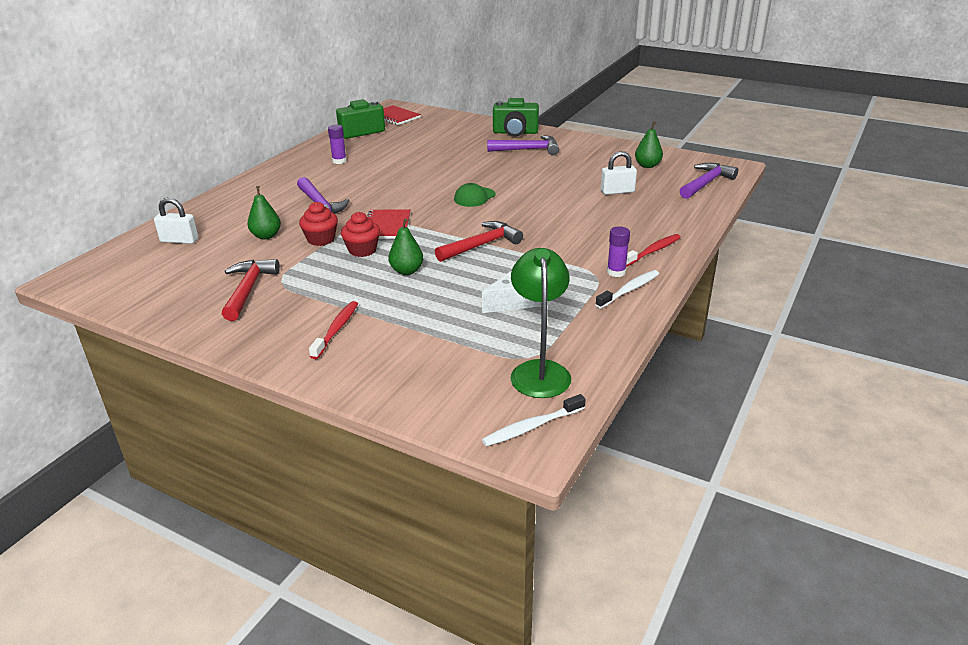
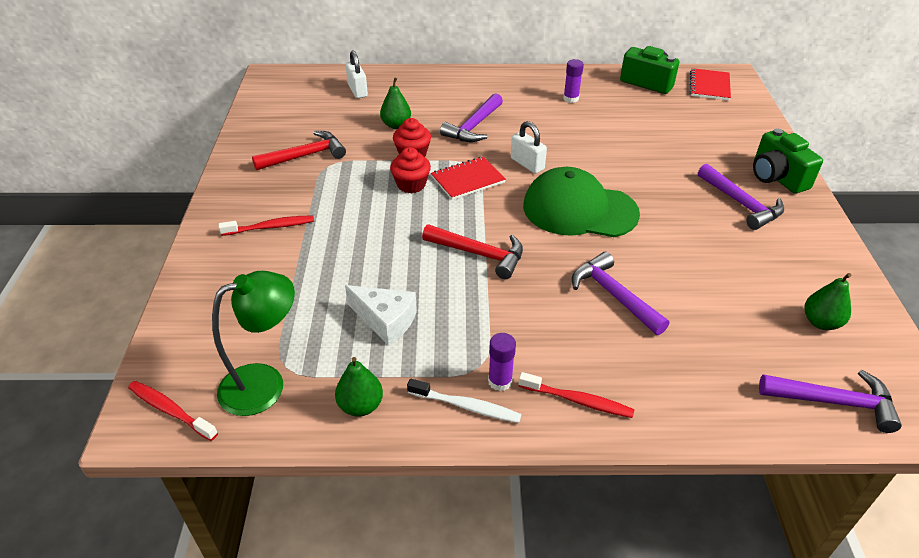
camera: 60 degrees right, 10 degrees up
(407, 271) = (392, 226): green pear -> green pear (360, 405)
(474, 197) = (579, 210): green cap -> green cap, size x2.11
(532, 427) = (171, 410): white toothbrush -> red toothbrush
(571, 212) = (613, 295): none -> purple hammer
(617, 191) = (710, 317): white padlock -> white padlock (527, 164)

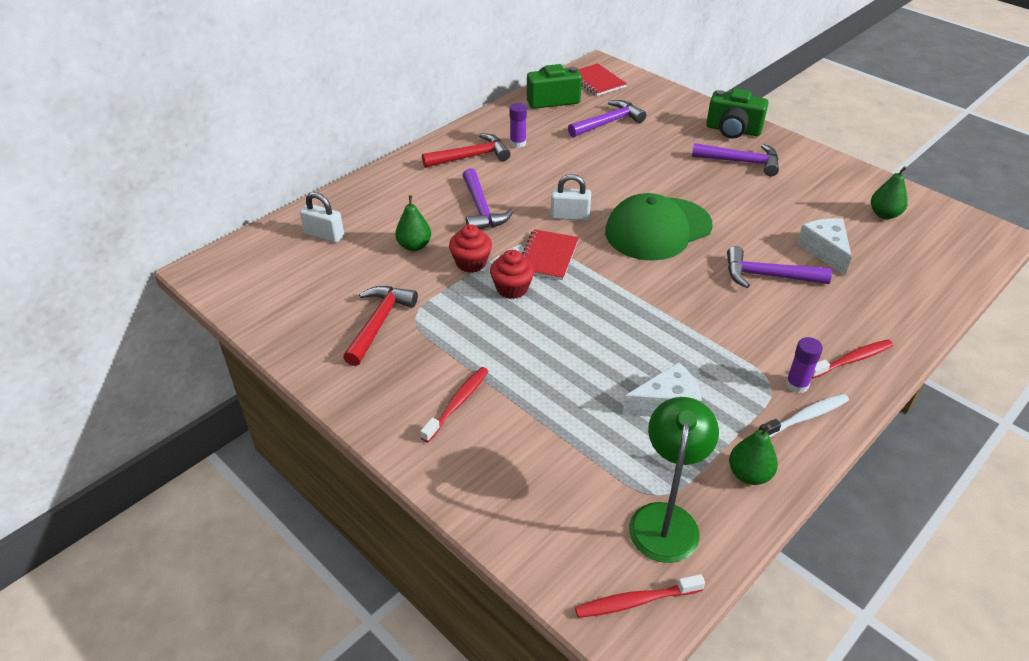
camera: 45 degrees left, 0 degrees up
(479, 254) = (648, 308): red hammer -> red hammer (471, 157)
(702, 311) = (825, 251): none -> white cheese
(834, 402) = (953, 258): purple hammer -> purple hammer (608, 122)

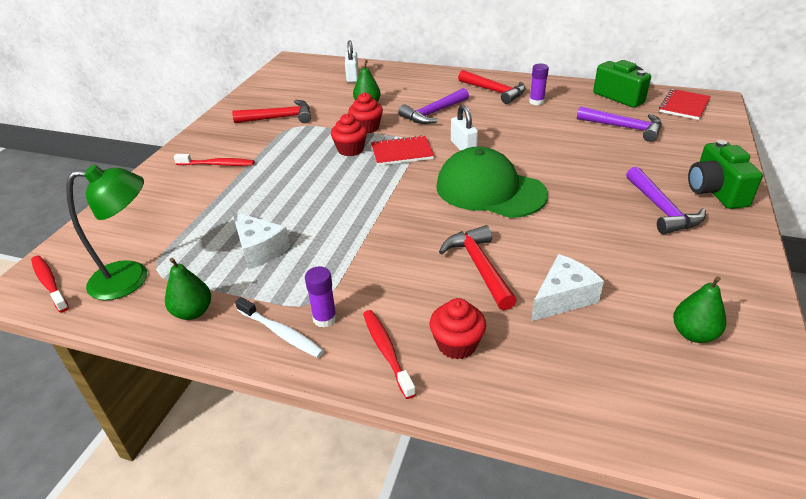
camera: 65 degrees right, 5 degrees down
(767, 276) = (479, 266): purple hammer -> red hammer
(852, 360) = (387, 351): red toothbrush -> red toothbrush turned 150 degrees counterclockwise
(857, 320) = (457, 344): none -> red cupcake

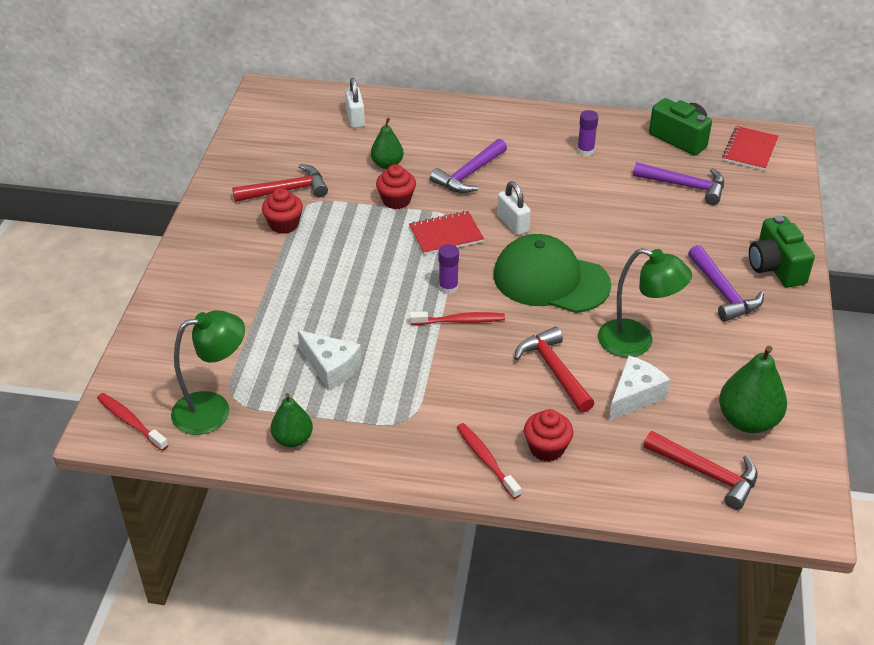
camera: 10 degrees left, 5 degrees up
(217, 164) = (240, 264): red toothbrush -> red toothbrush (459, 321)
(281, 333) = (385, 452): white toothbrush -> none
(324, 318) = (421, 434): purple glue stick -> purple glue stick (448, 287)
(350, 150) = (387, 234): red cupcake -> red cupcake (284, 224)
(494, 91) = (535, 136): red hammer -> red hammer (707, 474)
(569, 247) = (637, 342): none -> green lamp
(693, 334) = (747, 420): green pear -> green pear, size x1.59

